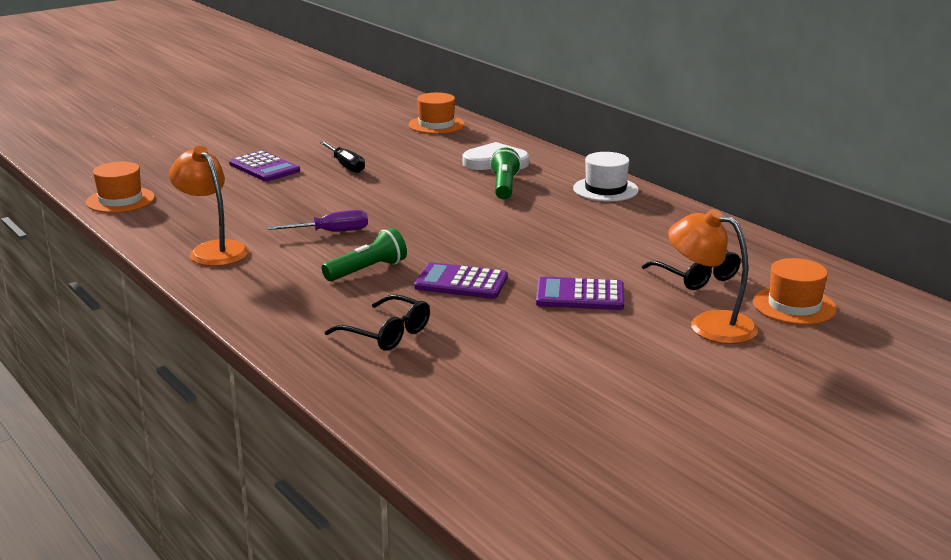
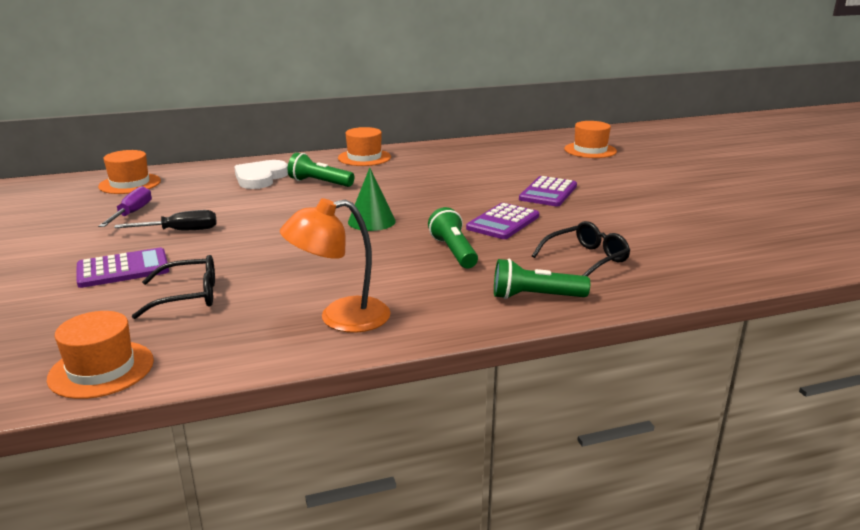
camera: 70 degrees left, 0 degrees up
(284, 317) = (535, 297): none -> green flashlight
(332, 232) = (350, 256): purple screwdriver -> purple screwdriver (132, 213)
(418, 225) = (371, 221): none -> green cone
(605, 189) = (364, 157): white hat -> orange hat
(696, 277) = (536, 162): black glasses -> black glasses (188, 296)
(709, 324) = (608, 170): orange lamp -> none

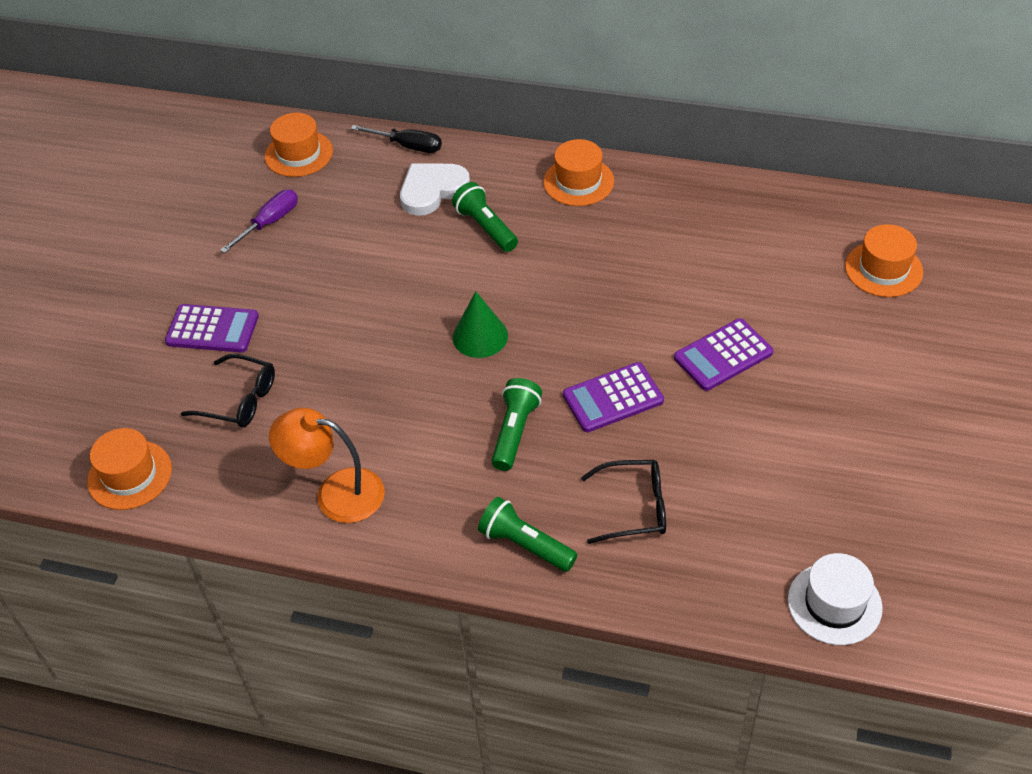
camera: 35 degrees right, 25 degrees up
(181, 231) = (294, 278): black screwdriver -> black screwdriver (408, 146)
(770, 259) = (834, 603): none -> white hat

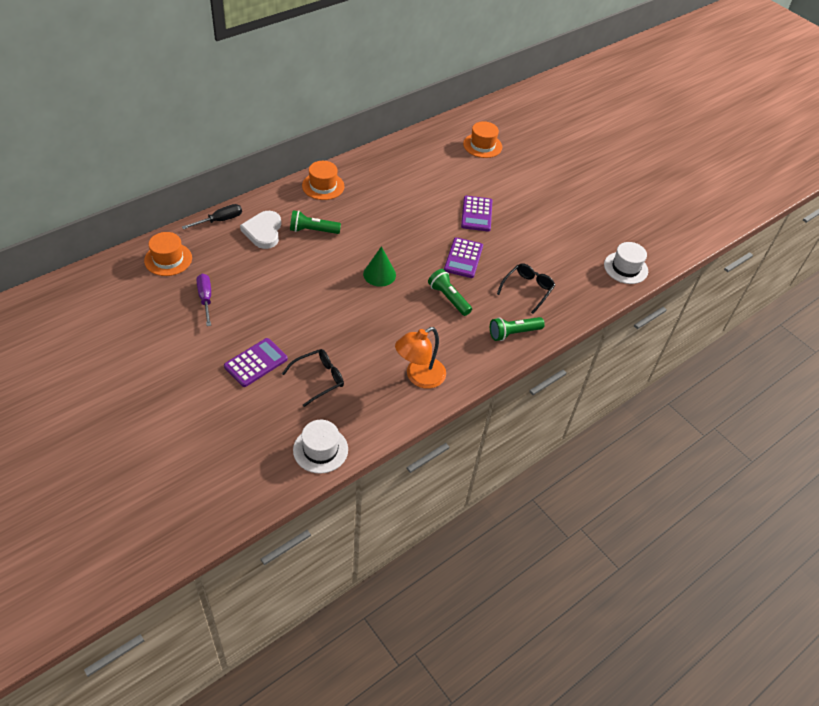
camera: 60 degrees left, 0 degrees up
(130, 475) = (320, 449): orange hat -> white hat

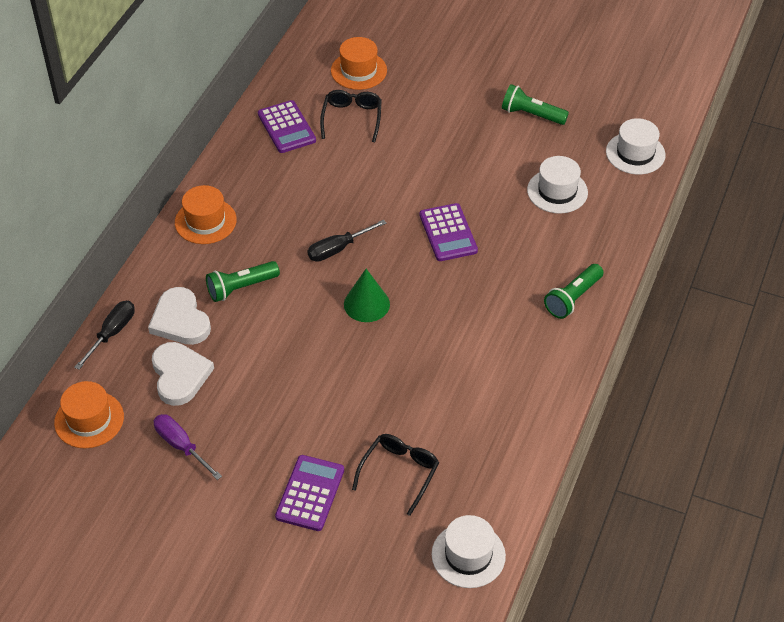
camera: 25 degrees left, 0 degrees up
(238, 260) = (180, 375): none -> white heart
(387, 236) = (337, 249): none -> black screwdriver
(419, 377) = (510, 408): orange lamp -> none
(448, 298) = (469, 293): green flashlight -> green flashlight (531, 114)
(476, 214) = (420, 167): purple calculator -> purple calculator (286, 127)
(527, 289) = (549, 236): black glasses -> black glasses (352, 118)
(554, 266) = (557, 191): none -> white hat

